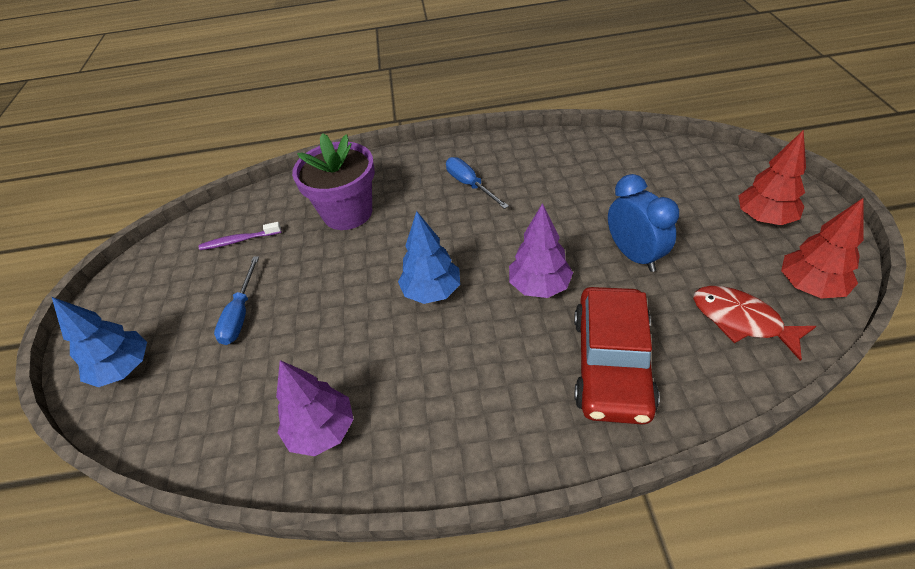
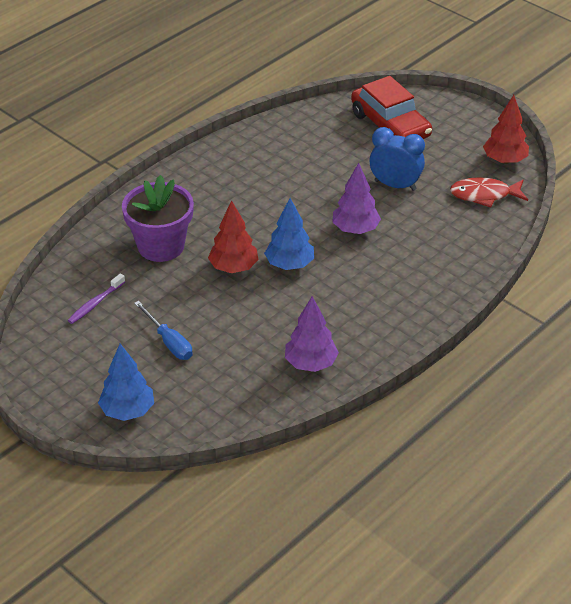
camera: 45 degrees left, 5 degrees down
(470, 185) = (235, 187): blue screwdriver -> none
(612, 364) = (437, 249): red car -> red car (390, 125)
(764, 218) = (451, 129): red tree -> red tree (233, 267)

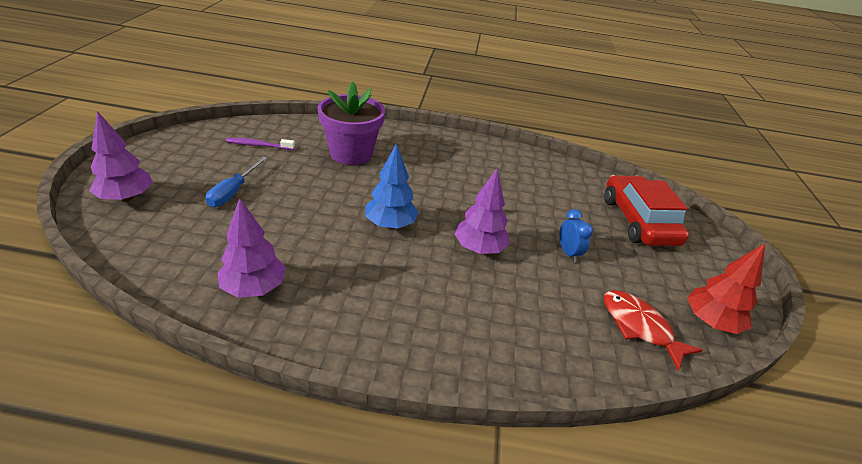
camera: 50 degrees right, 5 degrees down
(128, 411) = (126, 198): blue tree -> purple tree
(233, 267) = (357, 195): red tree -> none
(390, 125) = (638, 221): red car -> red car turned 150 degrees clockwise
(395, 185) = (568, 253): blue clock -> blue clock, size x0.61

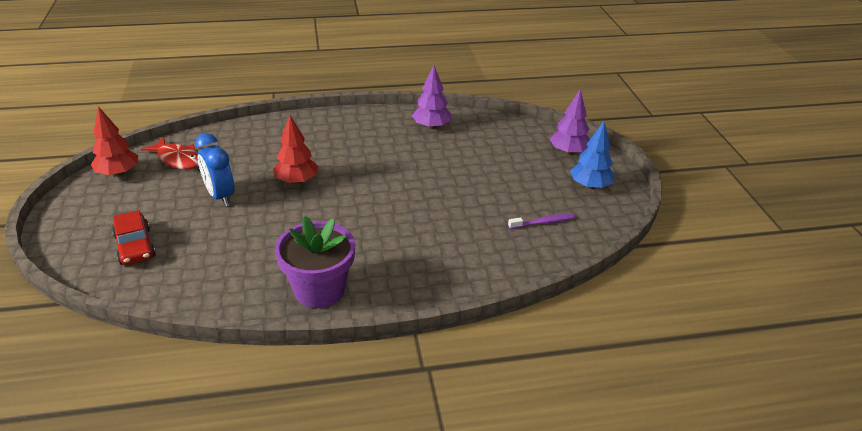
camera: 165 degrees right, 0 degrees up
(233, 191) = (509, 175): blue screwdriver -> none
(351, 153) = (453, 241): purple flower pot -> purple flower pot (319, 290)
(390, 225) = (373, 181): blue tree -> blue tree (590, 186)
(479, 249) = (297, 181): purple tree -> red tree
(568, 253) = (220, 196): blue clock -> blue clock, size x1.65
(638, 221) = (135, 246): red car -> red car, size x0.66

